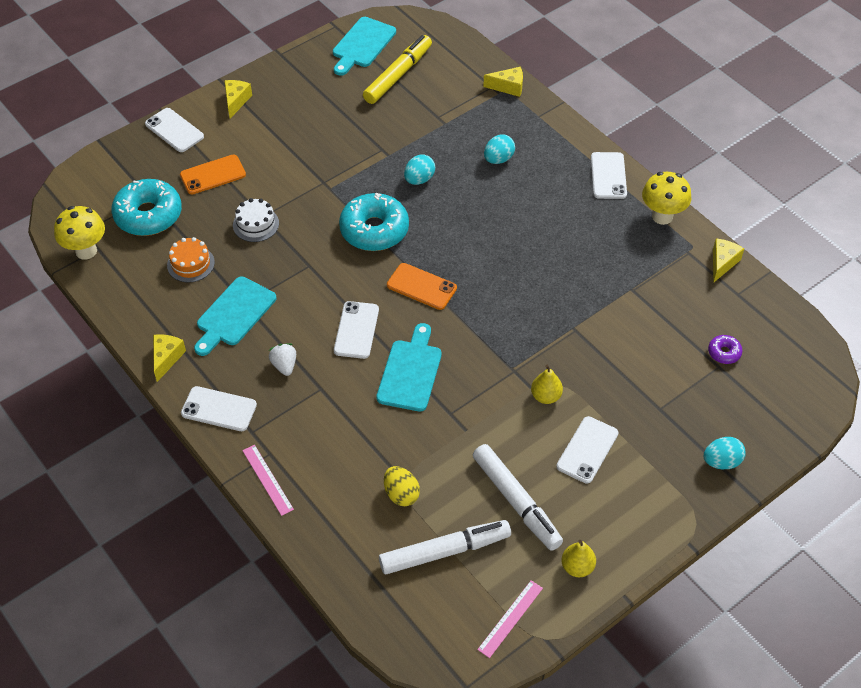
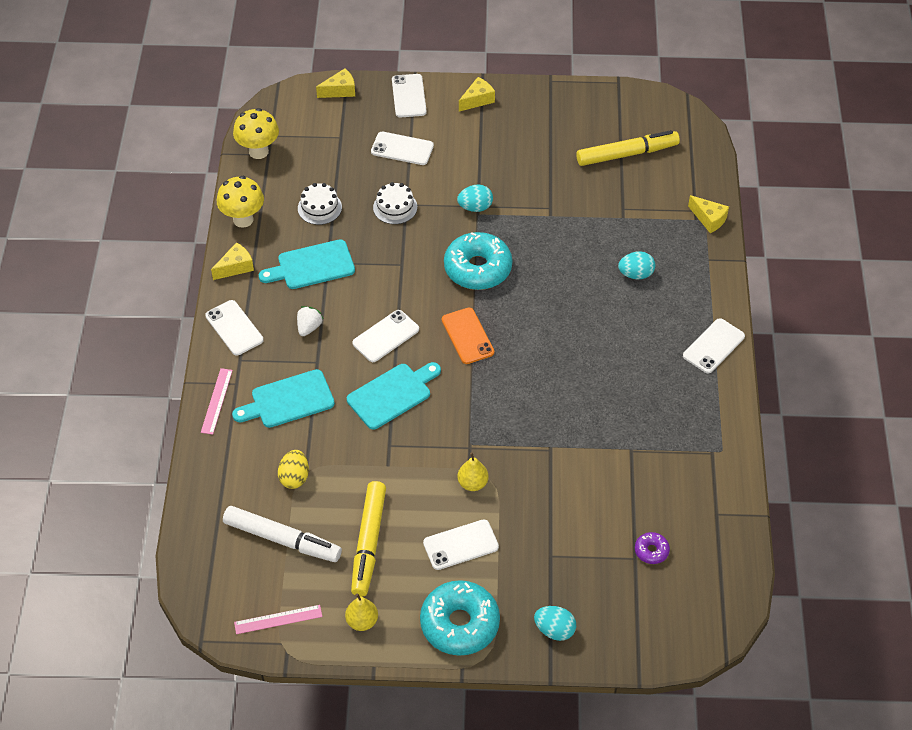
camera: 40 degrees right, 0 degrees up
(148, 215) = (326, 151): turquoise donut -> turquoise donut (459, 624)
(190, 264) = (319, 208): orange cake -> white cake
(213, 175) = (402, 149): orange phone -> white phone
(362, 45) = (624, 111): turquoise cutting board -> turquoise cutting board (288, 400)
(419, 179) = (554, 250): turquoise egg -> turquoise egg (475, 207)
(516, 501) = (369, 542): white marker -> yellow marker
(662, 216) = (722, 409): yellow mushroom -> yellow mushroom (243, 219)
(722, 263) = (732, 480): yellow cheese -> yellow cheese (340, 90)

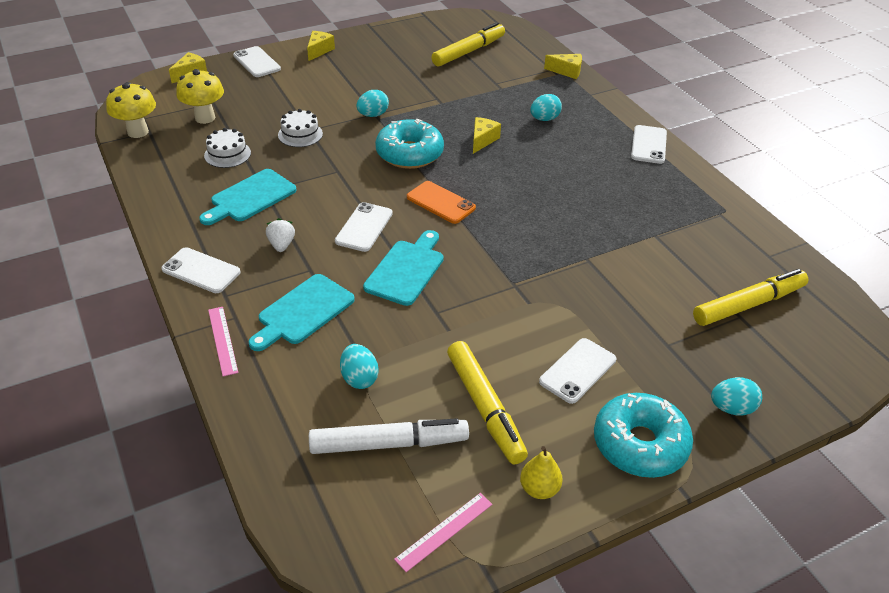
camera: 30 degrees left, 10 degrees down
(235, 267) = (170, 222): yellow cheese -> yellow cheese (482, 140)
(243, 219) = (154, 184): yellow mushroom -> yellow mushroom (205, 118)
(294, 477) = (359, 378): yellow egg -> turquoise egg
(402, 149) = (276, 95): white phone -> none
(472, 483) = (543, 313): yellow pear -> none
(651, 551) = (747, 305): purple donut -> yellow marker

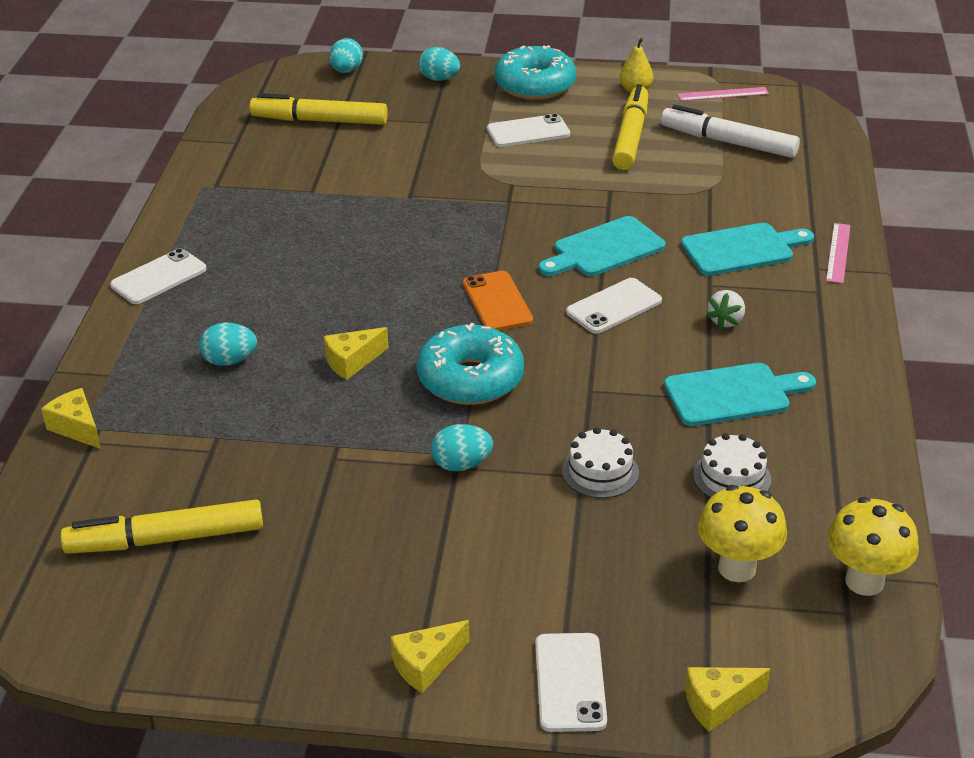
camera: 145 degrees left, 5 degrees down
(201, 271) = (836, 325): white phone -> none
(359, 378) = (722, 185): turquoise egg -> turquoise egg (346, 71)

